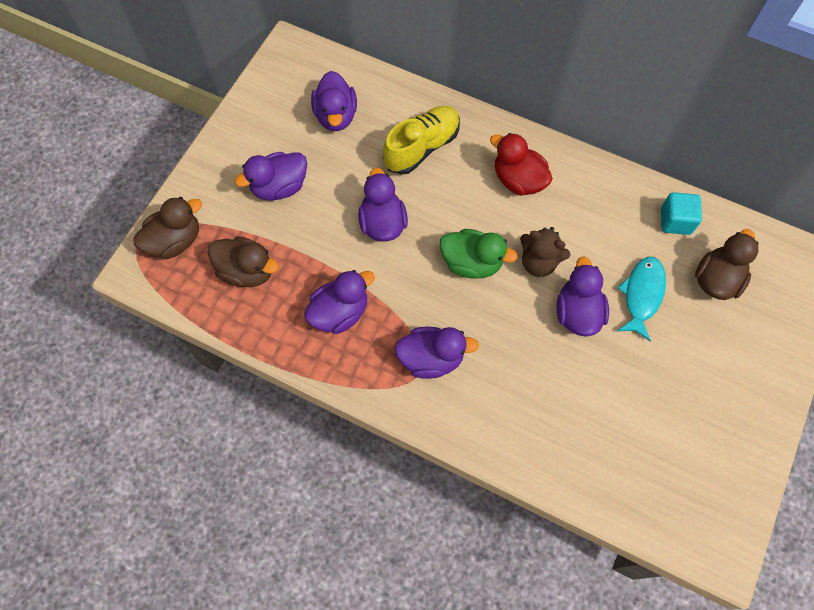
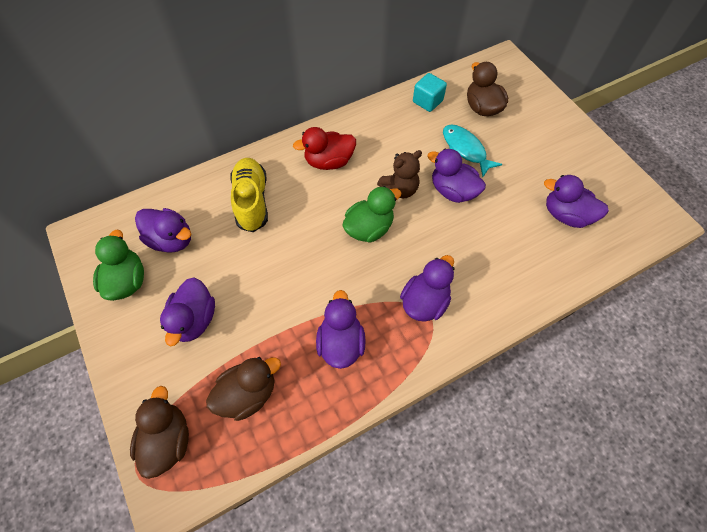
camera: 55 degrees left, 5 degrees down
(276, 114) = (127, 281): none -> green duck
(382, 223) = (290, 265): purple duck -> purple duck (566, 215)

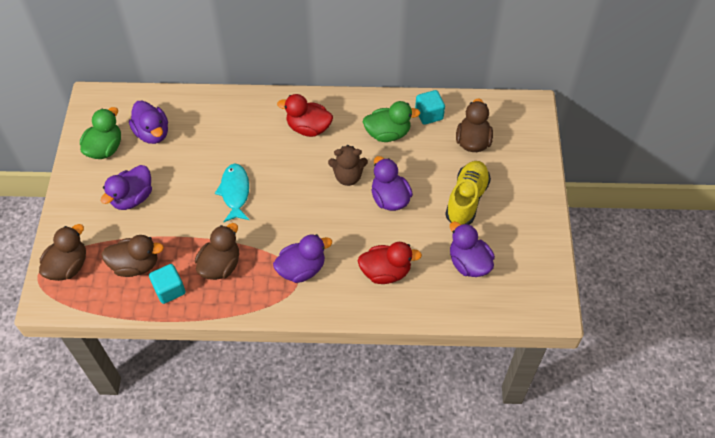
camera: 30 degrees right, 5 degrees down
(252, 201) = (228, 131): yellow shoe -> yellow shoe (466, 199)
(305, 400) = (169, 290): none -> turquoise cube
(341, 342) = (220, 265): purple duck -> brown duck
(369, 228) = (301, 195): green duck -> green duck (388, 133)
(465, 150) = (428, 170): turquoise fish -> turquoise fish (235, 192)
(503, 262) = (385, 272): none -> red duck

